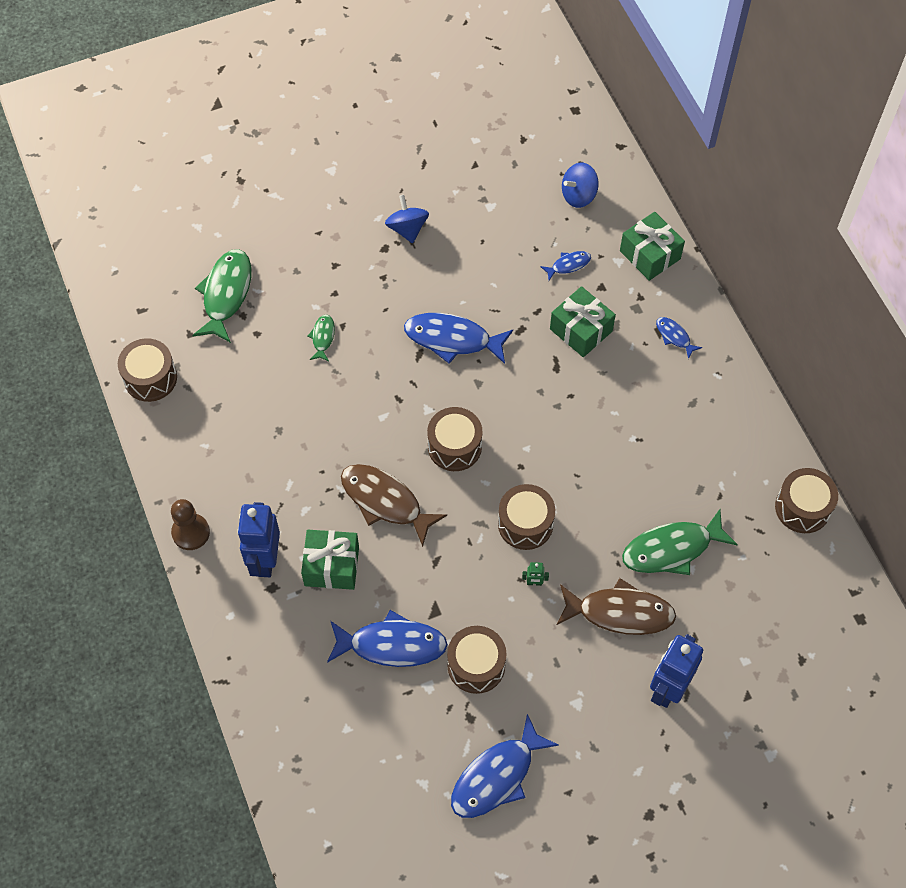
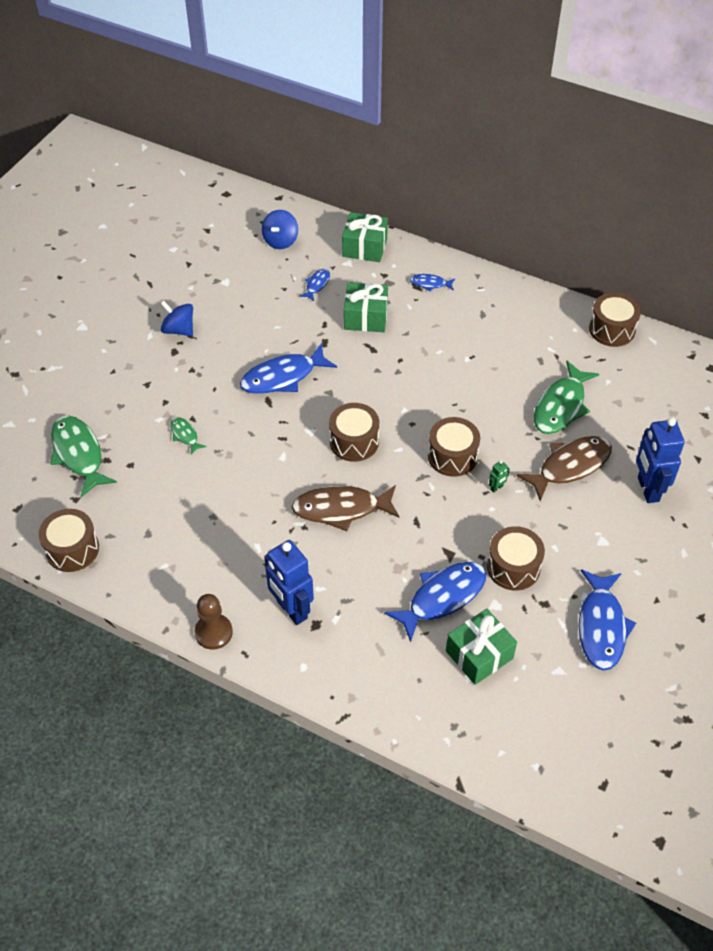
camera: 40 degrees left, 10 degrees down
(331, 566) = (345, 578): green gift -> green gift (479, 655)

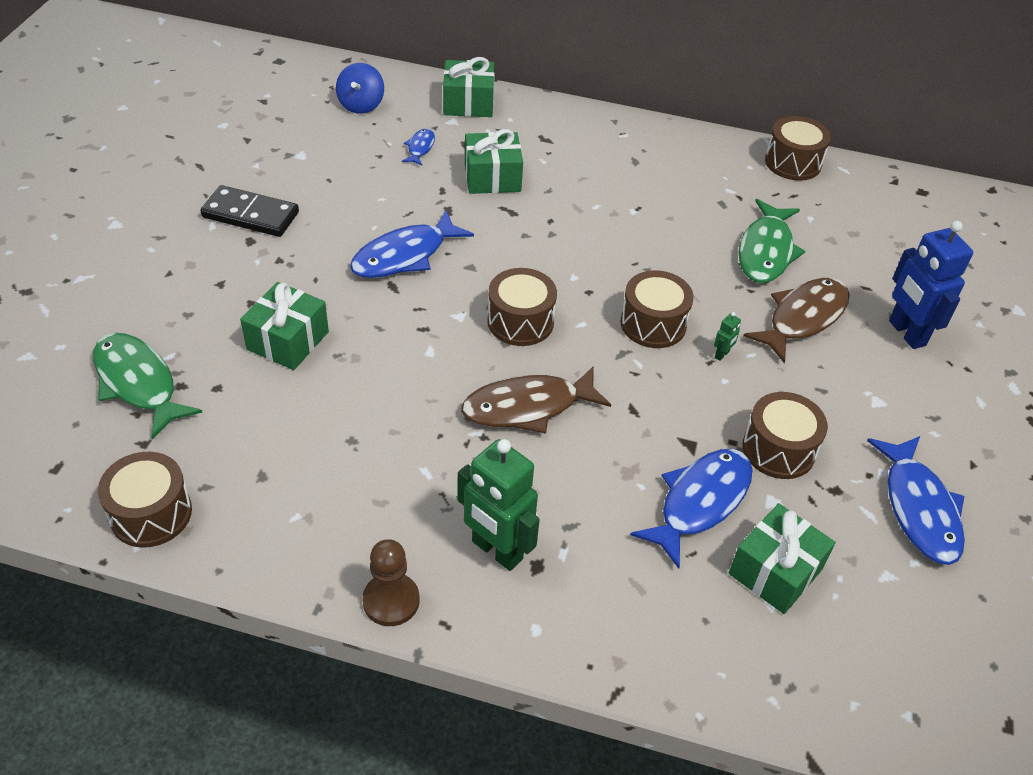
camera: 15 degrees left, 5 degrees down
(179, 330) = (250, 215): blue spinning top -> black domino
(185, 435) = (288, 340): green fish -> green gift
(291, 610) = (496, 551): blue robot -> green robot
(430, 284) = (561, 134): blue fish -> none

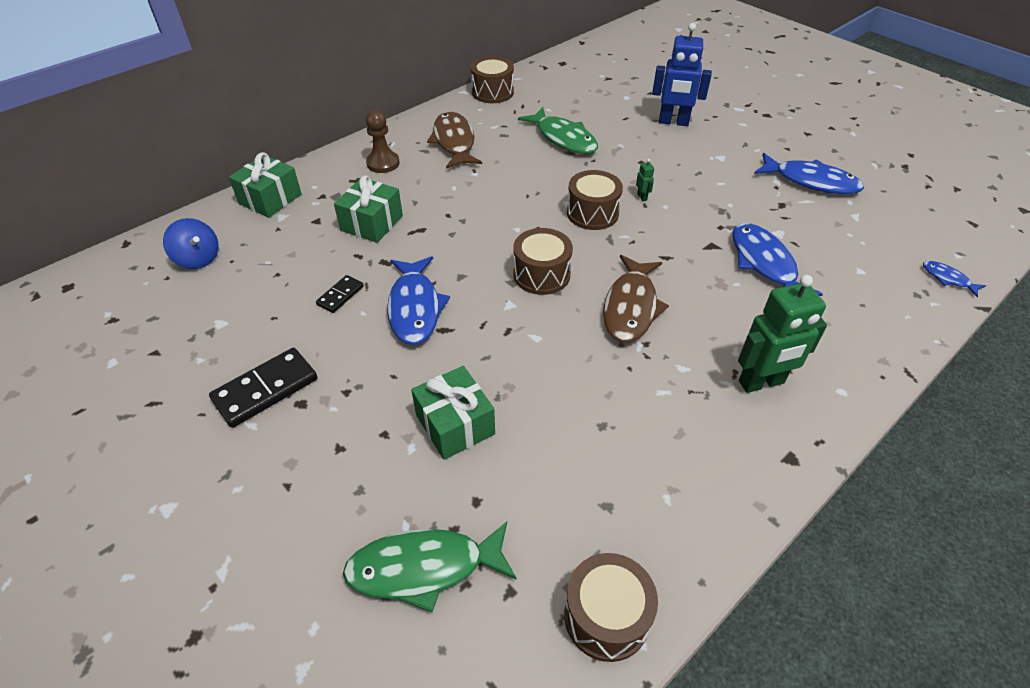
camera: 55 degrees left, 0 degrees up
(383, 204) = (340, 295): none -> black domino
(391, 601) = (785, 466): brown pawn -> brown pawn (383, 163)
(420, 148) = (294, 247): blue fish -> blue fish (947, 279)
(775, 571) = (835, 257): green gift -> none
(778, 449) = (737, 211): brown drum -> none
(803, 318) = (633, 152): brown fish -> brown fish (454, 142)

